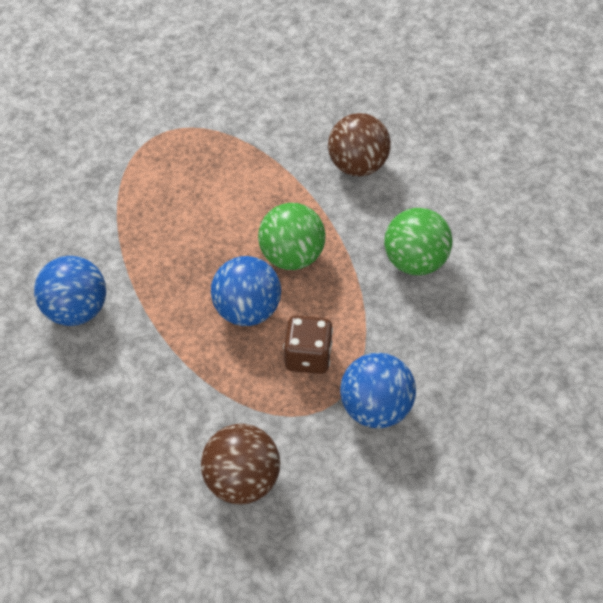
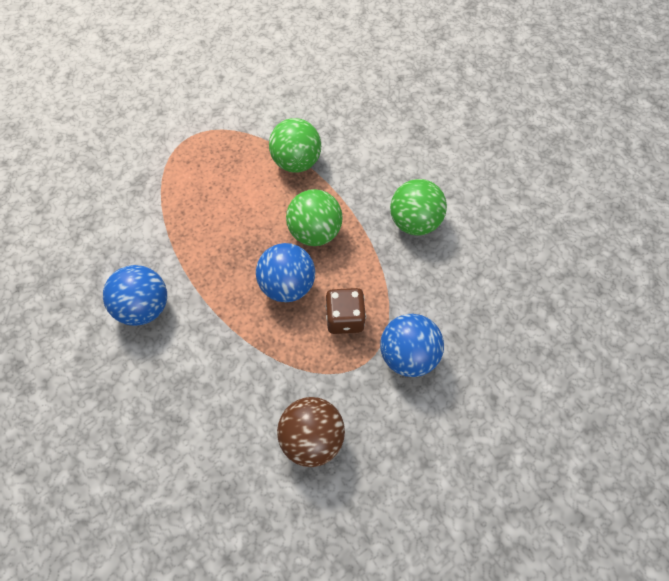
camera: 10 degrees left, 10 degrees up
(286, 176) = (296, 162): none -> green ball
(357, 166) = (353, 146): brown ball -> none

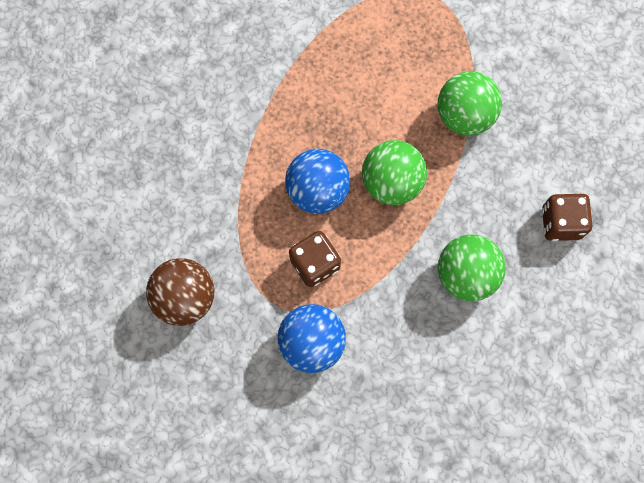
camera: 60 degrees right, 10 degrees up
(145, 307) = (221, 80): blue ball -> none
(410, 148) = (561, 223): none -> brown dice

